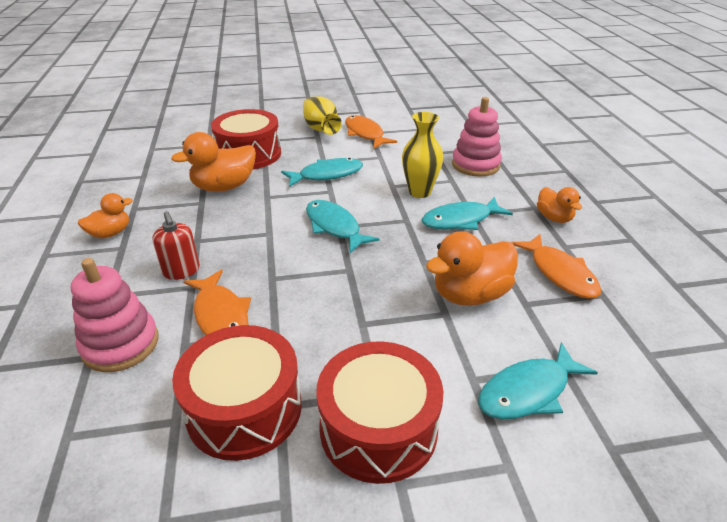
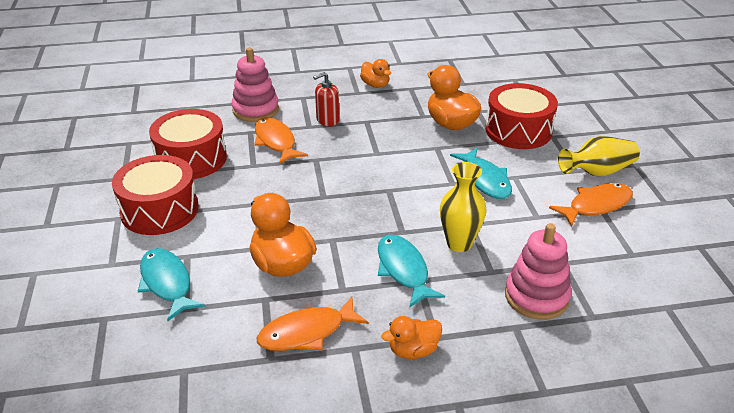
camera: 90 degrees right, 0 degrees up
(221, 315) = (276, 142): orange fish -> orange fish turned 90 degrees clockwise
(334, 227) = (387, 187): turquoise fish -> none

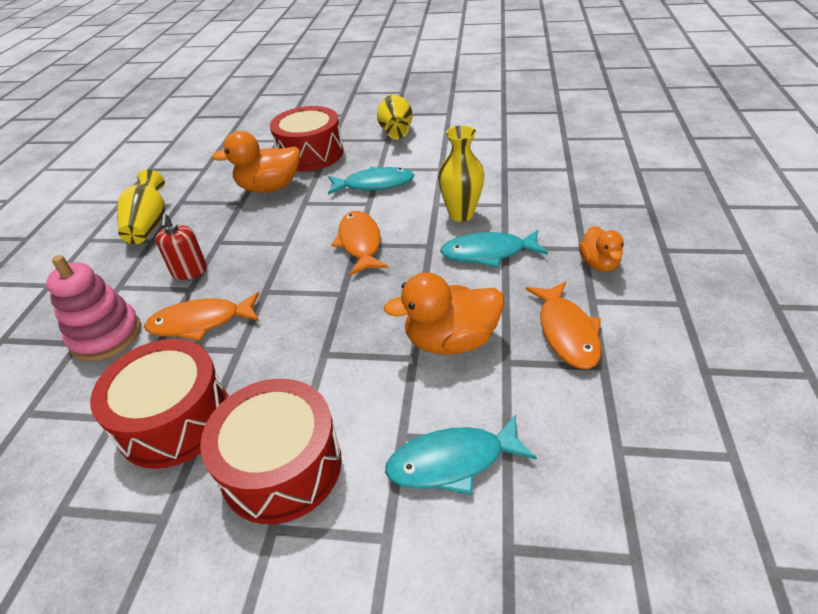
camera: 70 degrees left, 5 degrees up
(375, 85) = (149, 225): orange duck -> yellow vase
(536, 296) = (542, 188): pink stacking toy -> none
(596, 205) = (439, 140): orange fish -> orange fish (360, 243)

